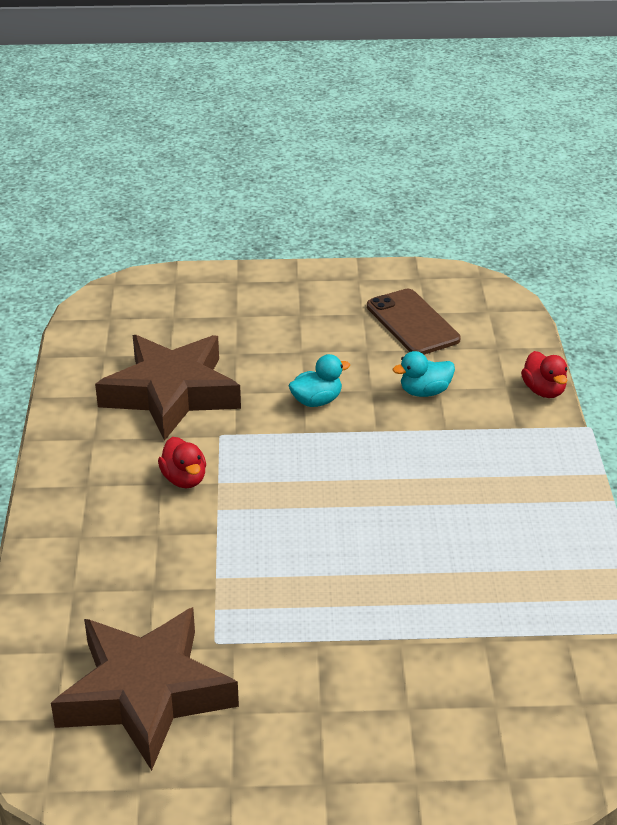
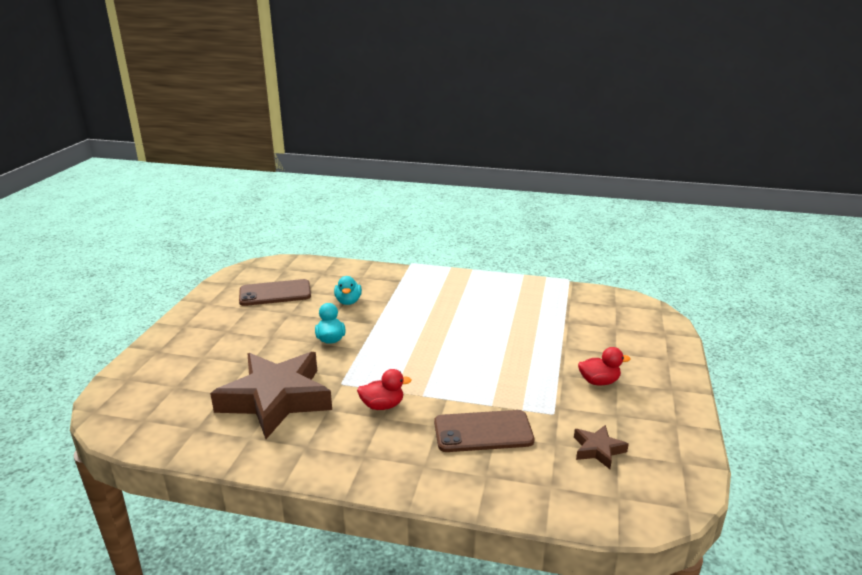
camera: 75 degrees left, 10 degrees down
(145, 694) = (598, 450): brown star -> brown star, size x0.43
(156, 576) = (483, 431): none -> brown phone
(543, 391) = (372, 268): red duck -> red duck (599, 381)

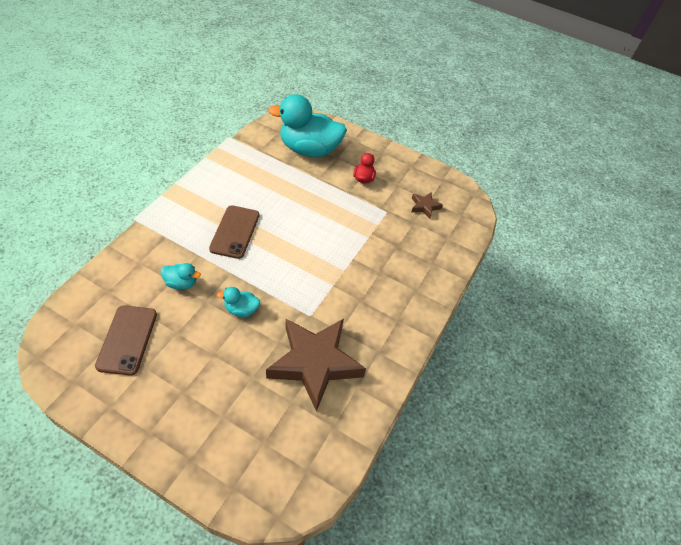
camera: 80 degrees left, 25 degrees up
(382, 405) = (348, 296): red duck -> none
(483, 431) = (393, 251): brown phone -> brown phone (235, 232)
(607, 330) = (309, 149): none -> turquoise duck

